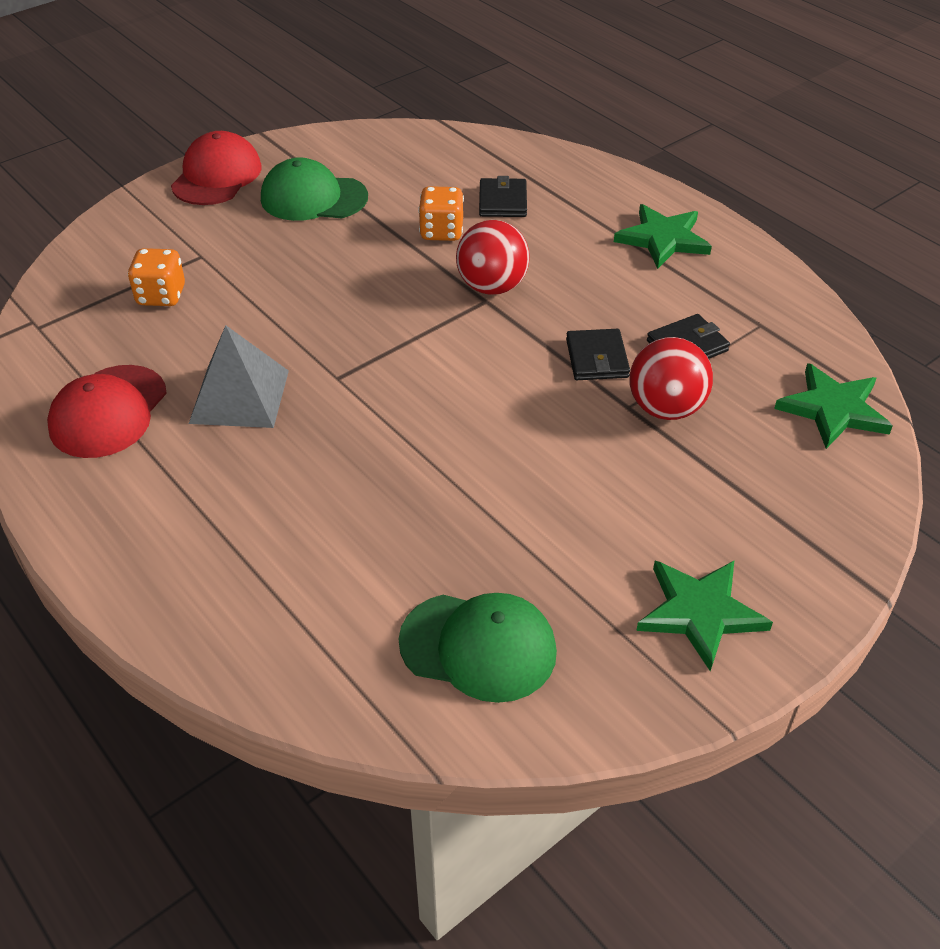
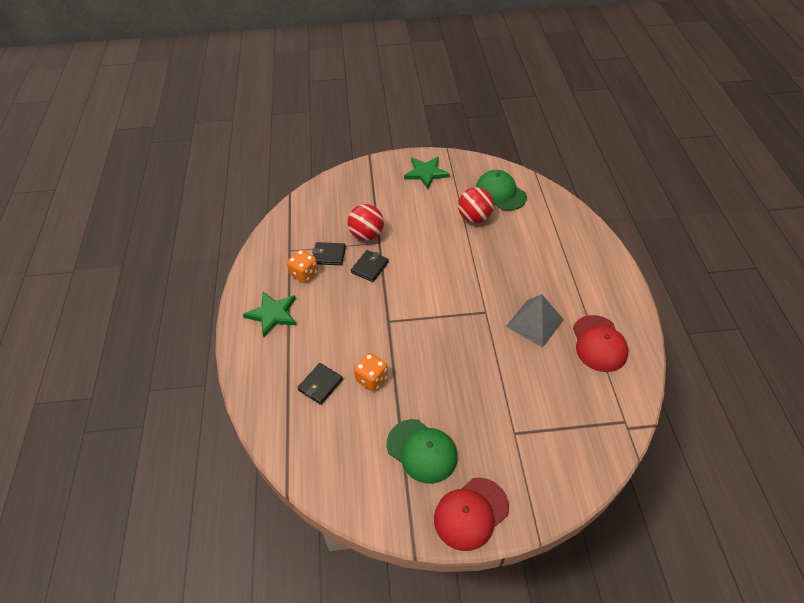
camera: 145 degrees left, 5 degrees up
(108, 412) = (599, 343): red cap -> red cap turned 120 degrees clockwise
(161, 296) = (549, 410): orange dice -> orange dice (304, 274)
(492, 287) = (378, 327): red ball -> red ball (474, 218)
(833, 409) = (309, 207): green star -> none

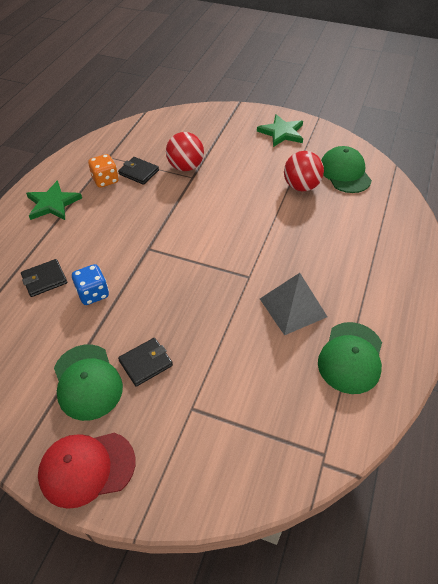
camera: 25 degrees right, 0 degrees up
(370, 267) = (167, 195): black wallet -> black wallet (146, 363)
(371, 379) = (93, 293): orange dice -> blue dice
(599, 343) = (351, 357): red cap -> green cap

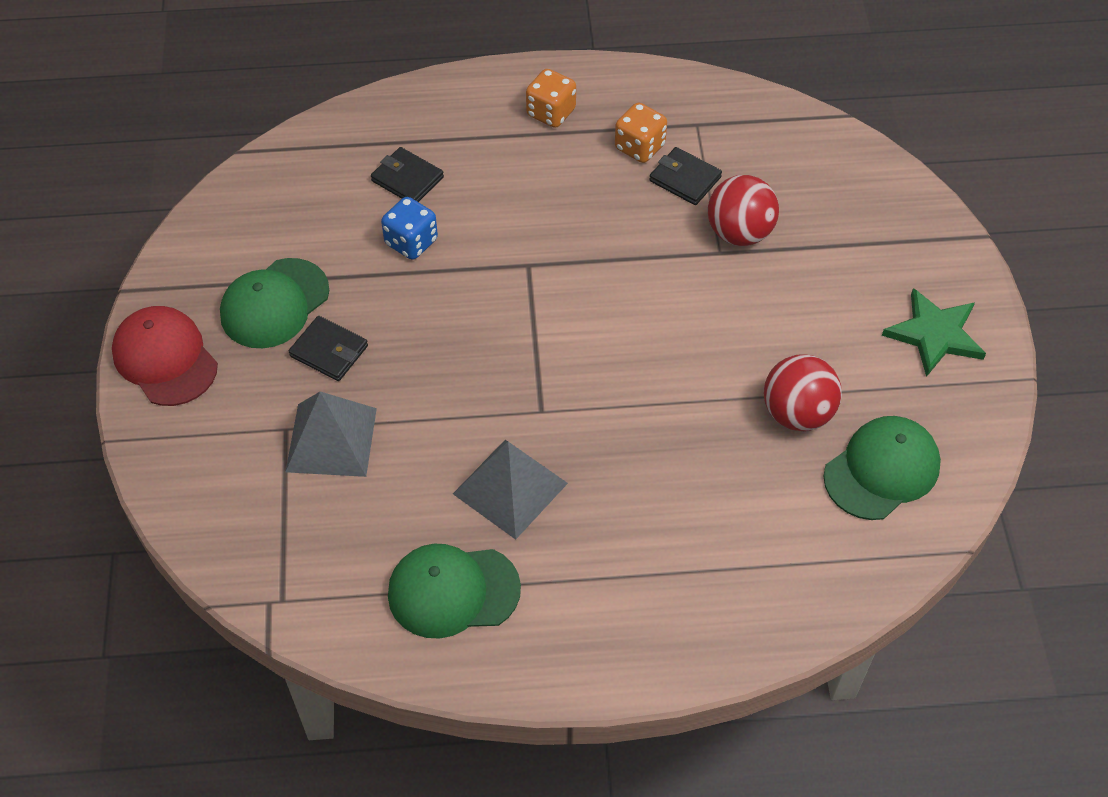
camera: 65 degrees right, 5 degrees up
(53, 203) = (551, 113): green star -> orange dice
(139, 172) = (685, 179): black wallet -> black wallet turned 60 degrees counterclockwise
(214, 384) = (331, 439): none -> grey pyramid

